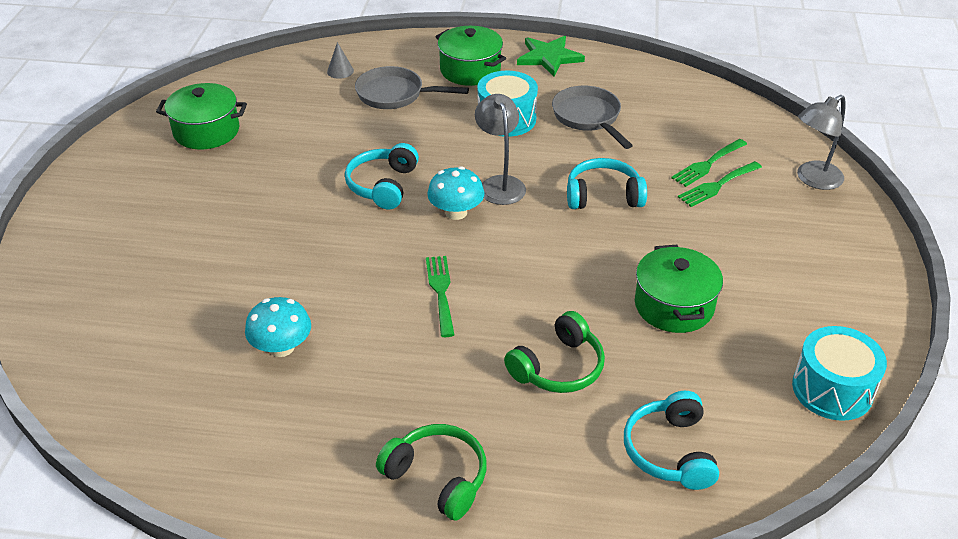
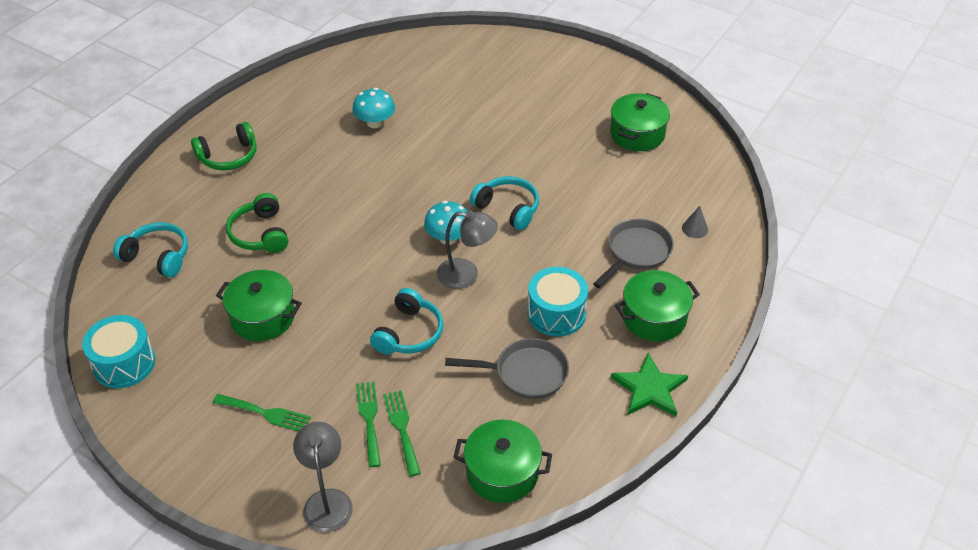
camera: 115 degrees right, 5 degrees up
(441, 291) = (370, 203): green fork -> green fork (266, 413)
(694, 103) = (502, 472): none -> green pot

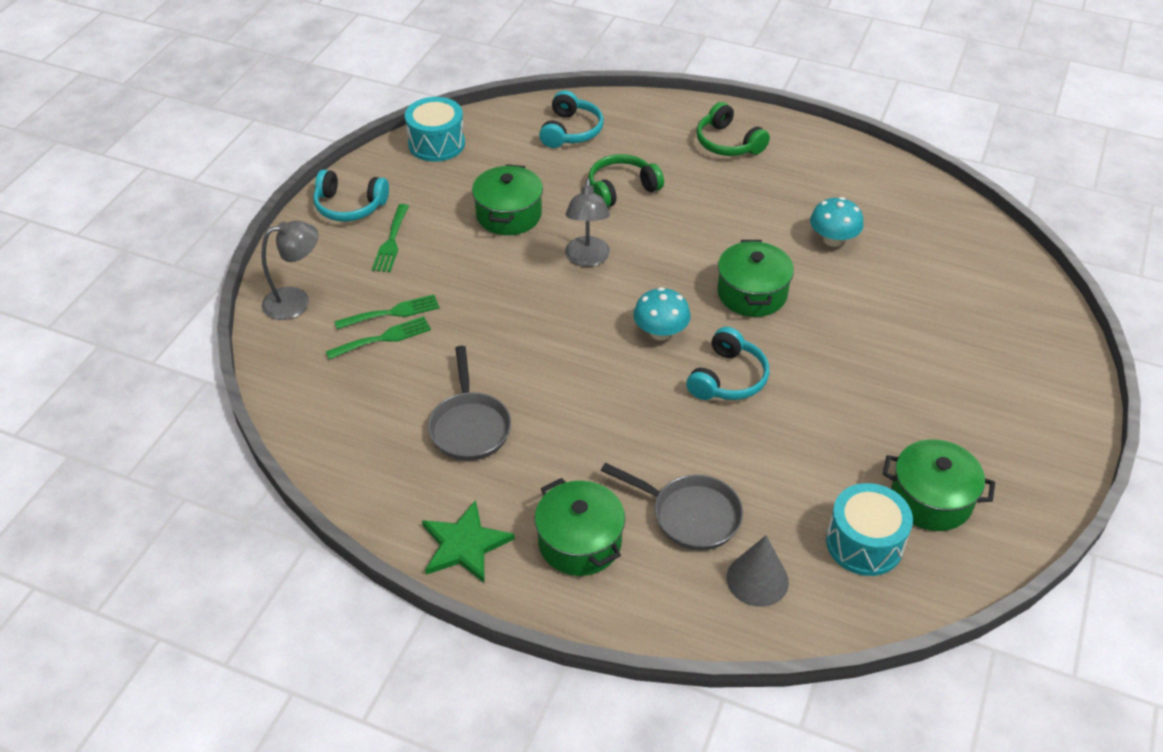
camera: 80 degrees right, 0 degrees up
(409, 333) = (509, 323): turquoise headphones -> turquoise headphones (349, 206)
(466, 275) = (606, 356): grey lamp -> grey lamp (587, 259)
(502, 472) = (335, 423): green pot -> green pot (752, 293)
(556, 313) = (565, 444): turquoise drum -> turquoise drum (864, 543)
(695, 228) = (757, 579): grey cone -> grey cone, size x1.65

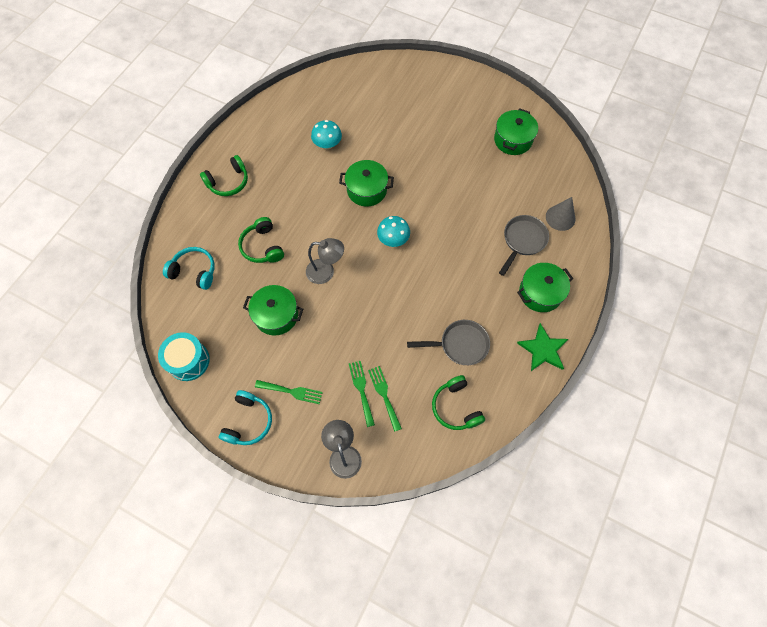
camera: 85 degrees left, 20 degrees up
(360, 424) = (455, 407): none -> green headphones
(728, 378) = (431, 211): turquoise headphones -> none
(864, 543) = (538, 171): turquoise drum -> none

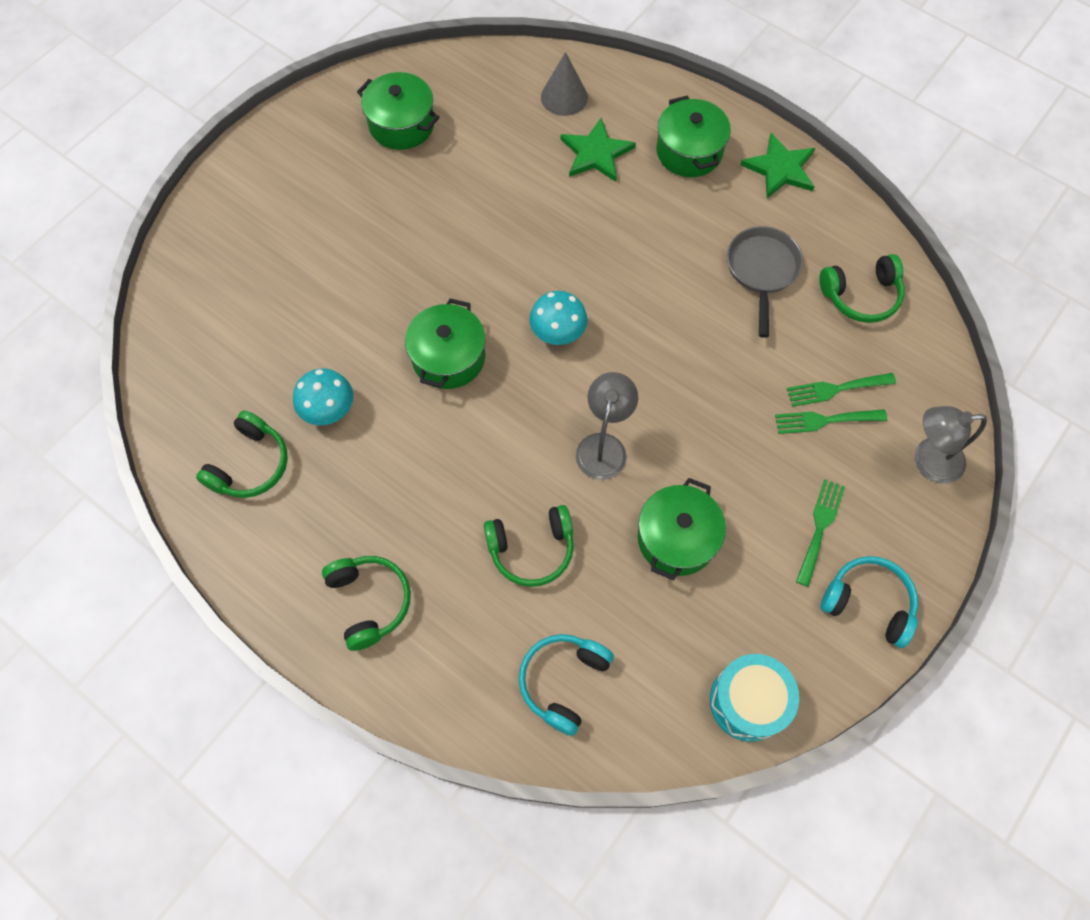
camera: 80 degrees left, 0 degrees up
(292, 120) = (250, 464): none -> green headphones
(522, 241) = (596, 153): grey pan -> green star

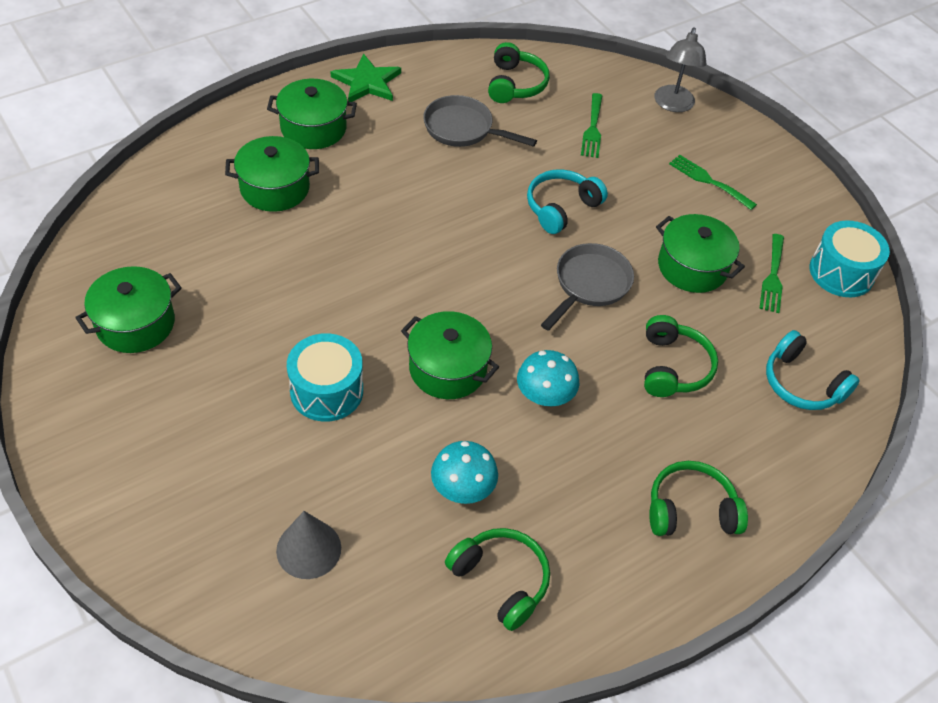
camera: 75 degrees left, 15 degrees down
(388, 277) = (326, 391): none -> turquoise drum
(558, 332) = (458, 278): turquoise mushroom -> turquoise mushroom (544, 395)
(564, 97) = (192, 188): grey cone -> grey cone (308, 549)
(596, 153) = (275, 188): green star -> green pot
(603, 446) = (589, 285): grey lamp -> grey pan
(824, 420) = (618, 145): green fork -> green fork (773, 277)
(868, 602) = (777, 178): turquoise headphones -> turquoise headphones (561, 207)

